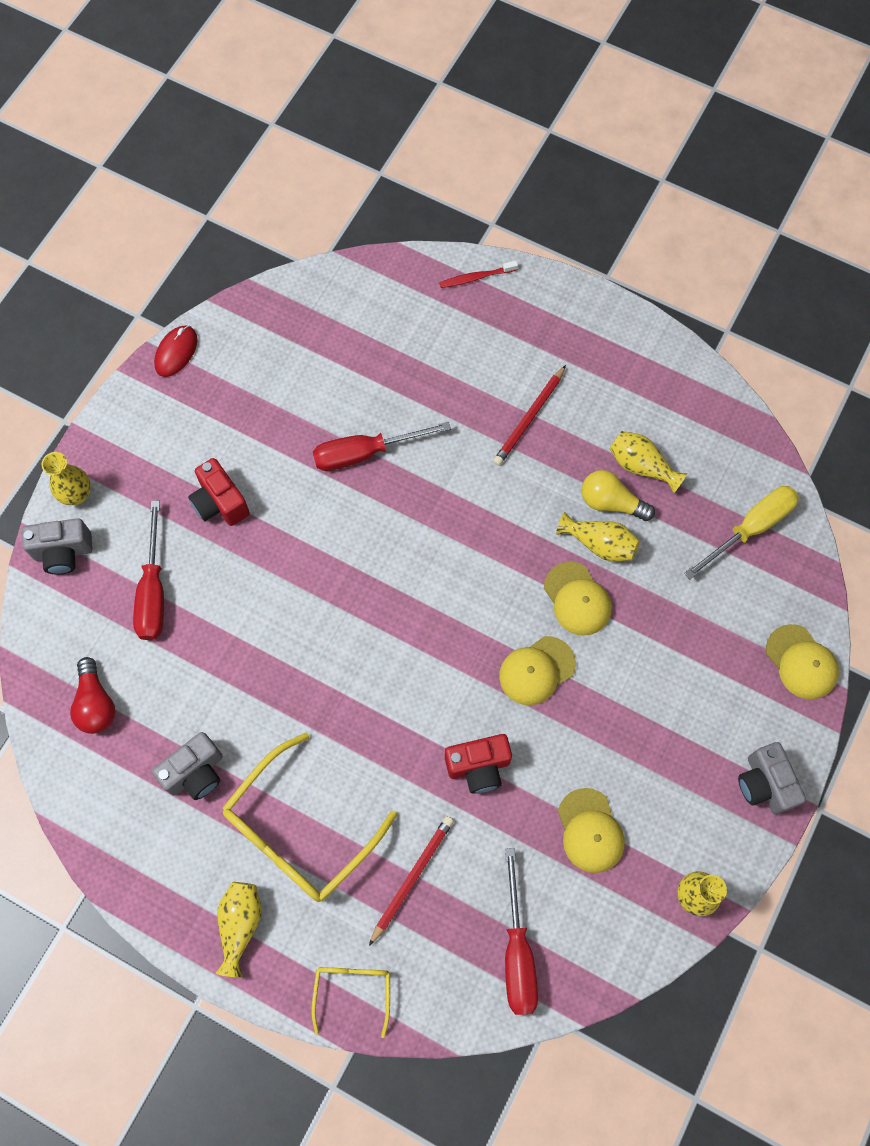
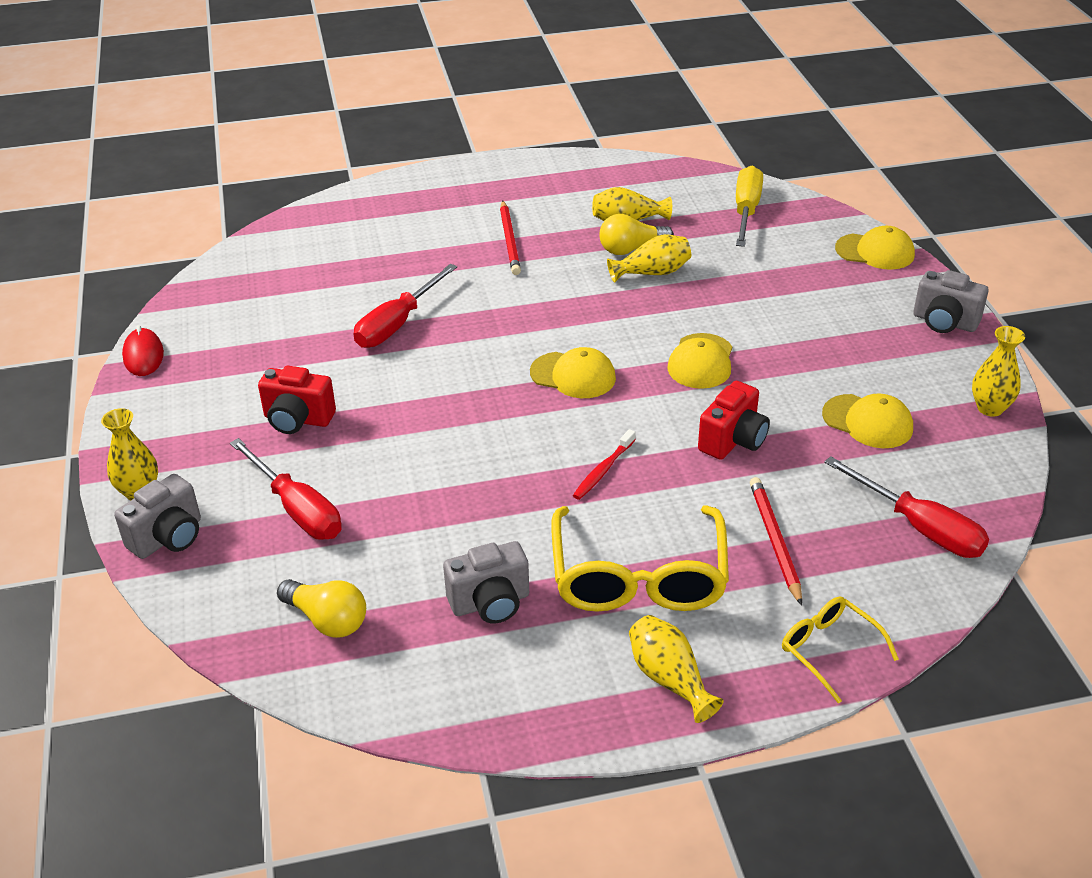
camera: 40 degrees left, 30 degrees down
(96, 703) = (327, 620): red light bulb -> yellow light bulb
(195, 772) = (490, 603): grey camera -> grey camera turned 60 degrees clockwise
(476, 277) = (371, 195): red toothbrush -> red toothbrush (603, 470)
(577, 599) = (676, 308): yellow cap -> yellow cap (573, 375)

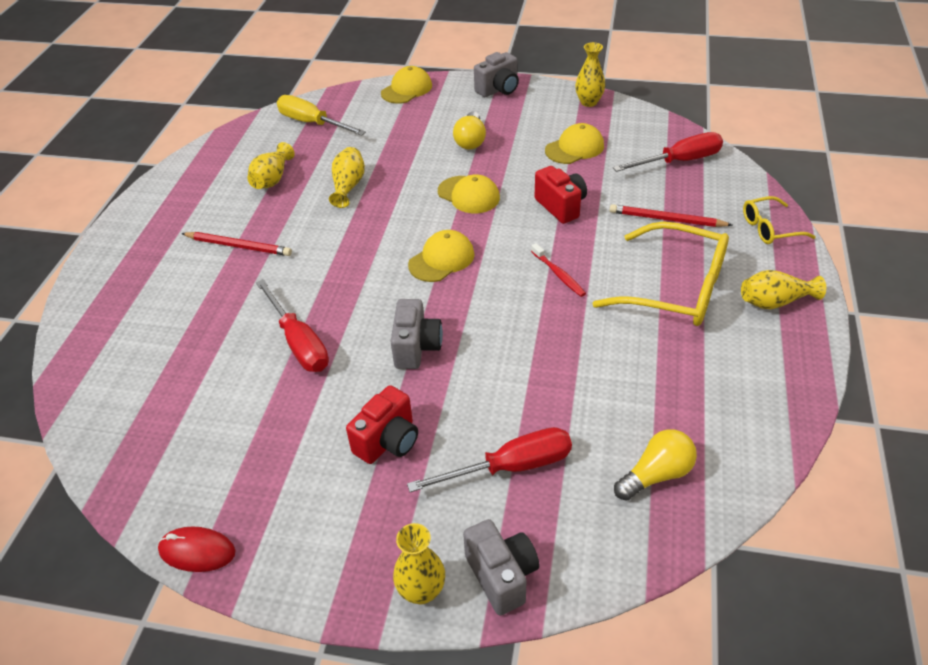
camera: 65 degrees left, 5 degrees up
(490, 603) = (673, 371): grey camera -> grey camera (416, 348)
(631, 249) = (309, 187): yellow light bulb -> yellow light bulb (470, 140)

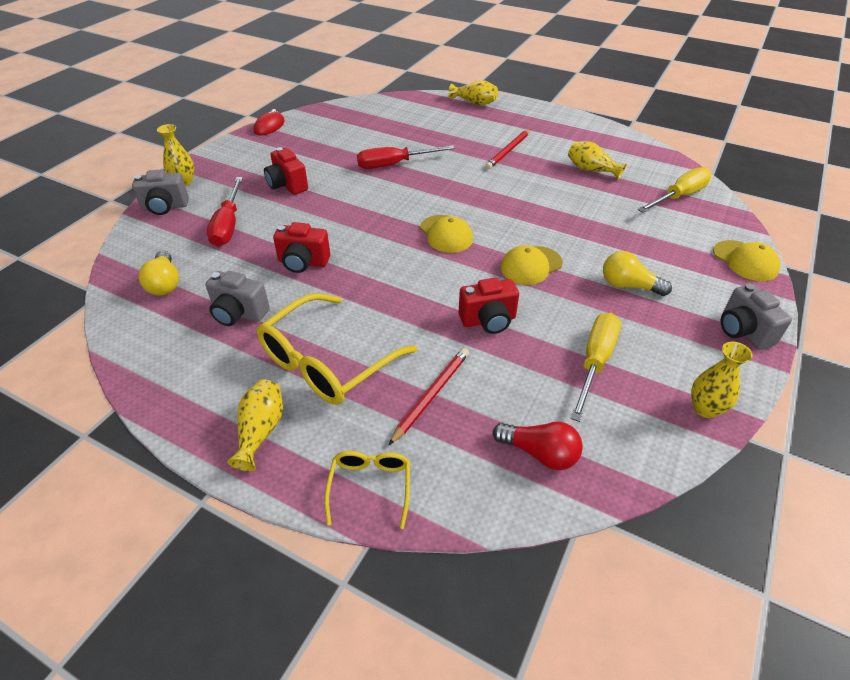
camera: 105 degrees right, 0 degrees up
(348, 186) = (568, 203): yellow vase -> yellow vase (474, 103)
(416, 348) = (357, 207): grey camera -> grey camera (239, 313)
(548, 358) = (303, 262): none -> red camera
(558, 274) = (391, 292): red toothbrush -> none
(574, 148) = (595, 362): yellow cap -> yellow screwdriver
(679, 161) = (539, 453): red screwdriver -> red light bulb

